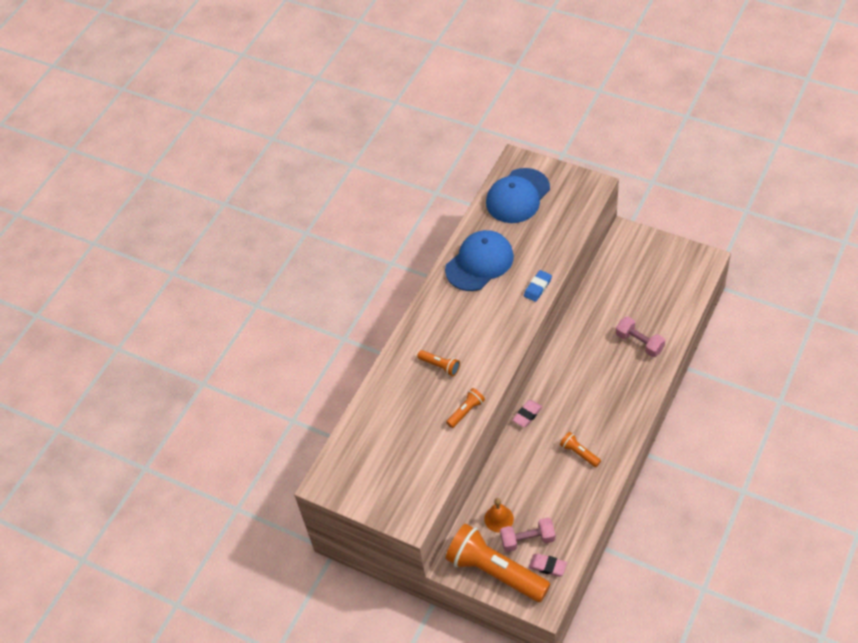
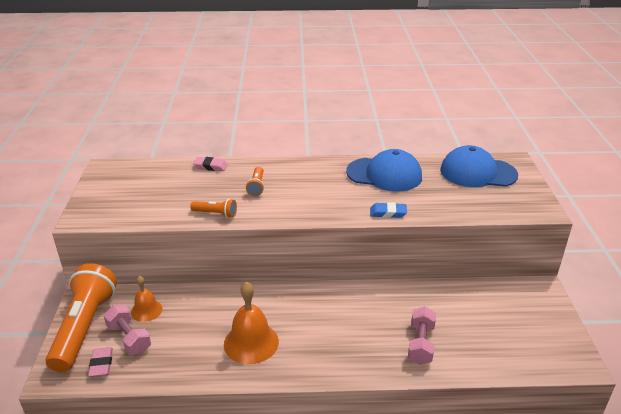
camera: 55 degrees right, 20 degrees down
(527, 415) = (275, 291): pink eraser -> pink eraser (210, 166)
(579, 453) = (251, 342): orange flashlight -> orange bell

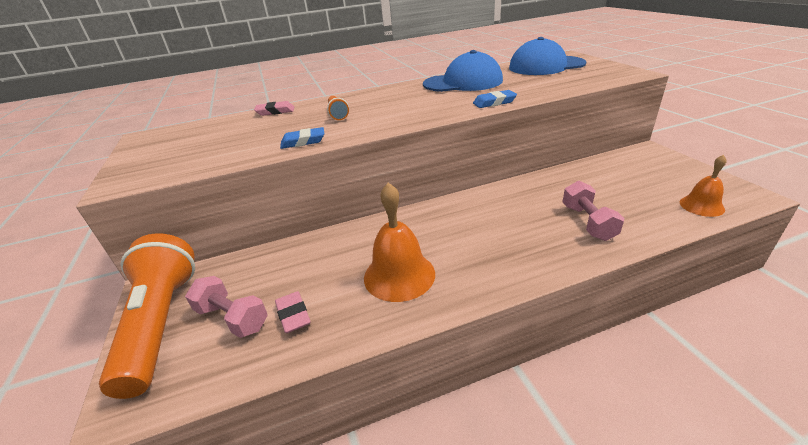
camera: 15 degrees left, 0 degrees up
(101, 364) = (200, 364): pink eraser -> pink eraser (293, 315)
(146, 310) = (245, 278): orange bell -> orange bell (701, 206)
(216, 214) = (303, 142): orange flashlight -> blue eraser

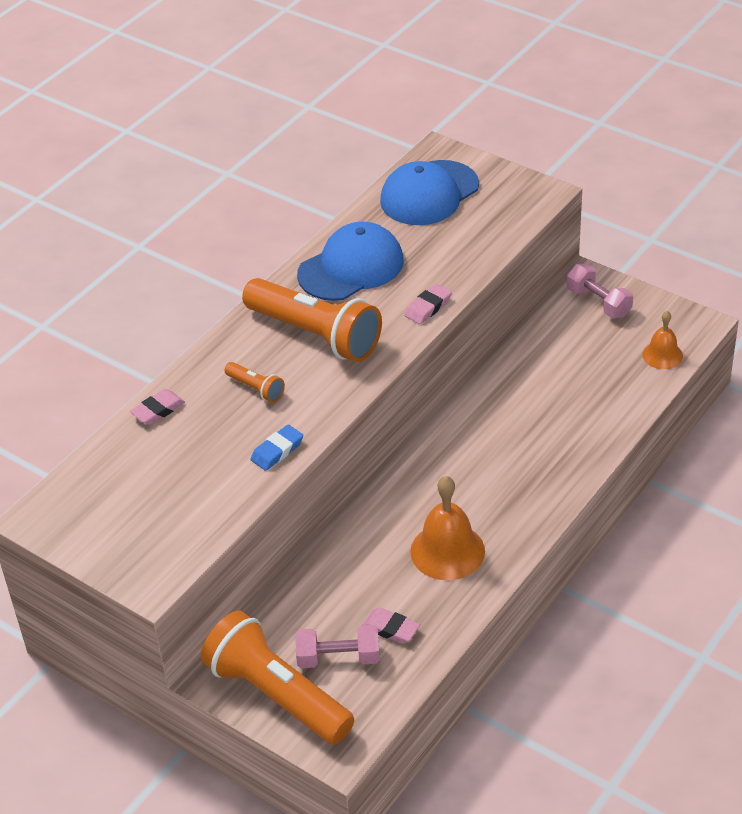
camera: 35 degrees left, 10 degrees up
(405, 101) = (316, 334): none -> orange flashlight
(494, 102) = (428, 307): blue eraser -> pink eraser
(588, 222) = (574, 418): pink dumbbell -> pink dumbbell (598, 302)

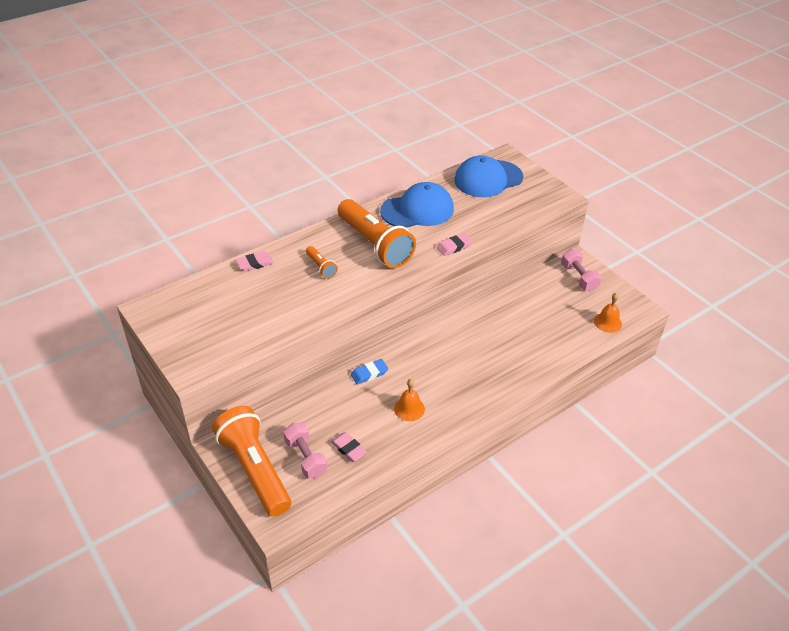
camera: 15 degrees right, 0 degrees up
(277, 451) = (314, 309): blue eraser -> blue eraser (369, 373)
(338, 658) = (305, 458): pink dumbbell -> pink dumbbell turned 45 degrees clockwise
(447, 551) = (409, 408): orange bell -> orange bell, size x0.60

